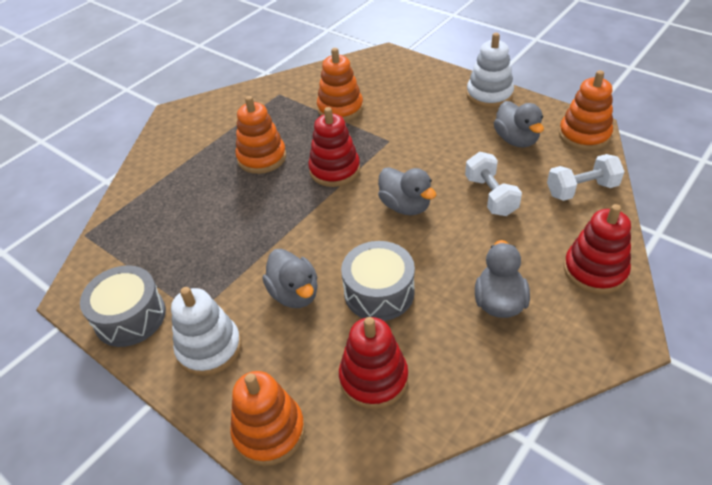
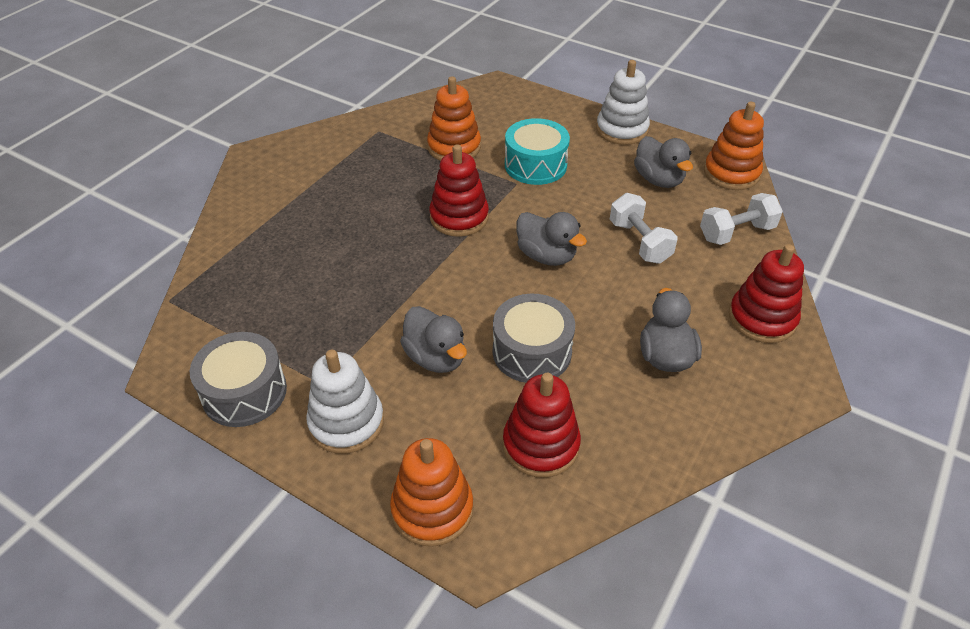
camera: 10 degrees left, 0 degrees up
(262, 158) = (370, 205): orange stacking toy -> none
(408, 125) = (535, 165): none -> turquoise drum

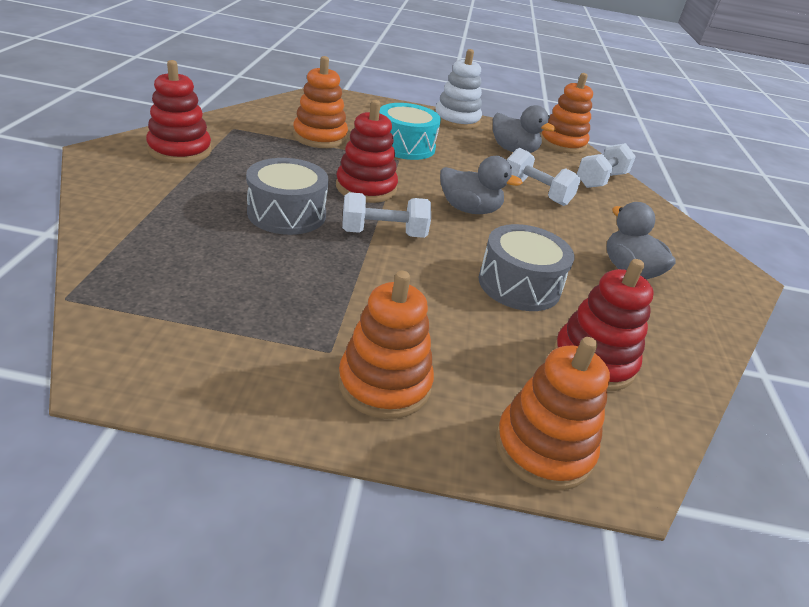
camera: 30 degrees left, 10 degrees down
(244, 392) = (235, 379): grey drum -> grey drum (287, 214)
(346, 422) = (384, 384): white stacking toy -> orange stacking toy
(436, 357) = (433, 304): grey duck -> none
(441, 274) = (383, 234): none -> white dumbbell
(762, 318) = (671, 234): red stacking toy -> red stacking toy (180, 150)

